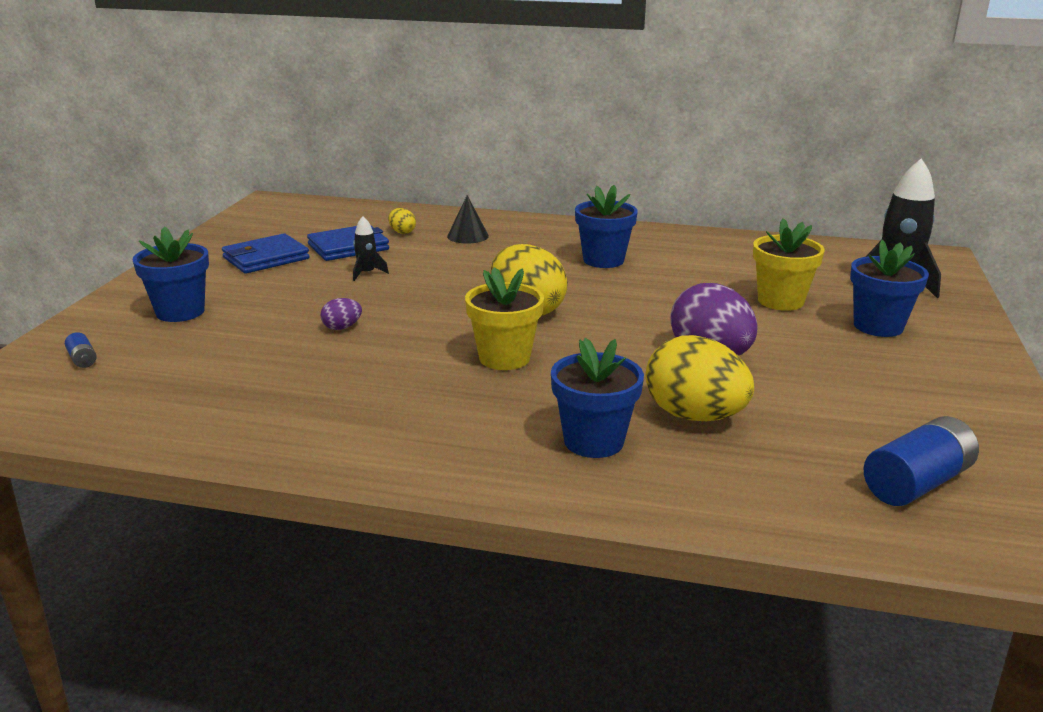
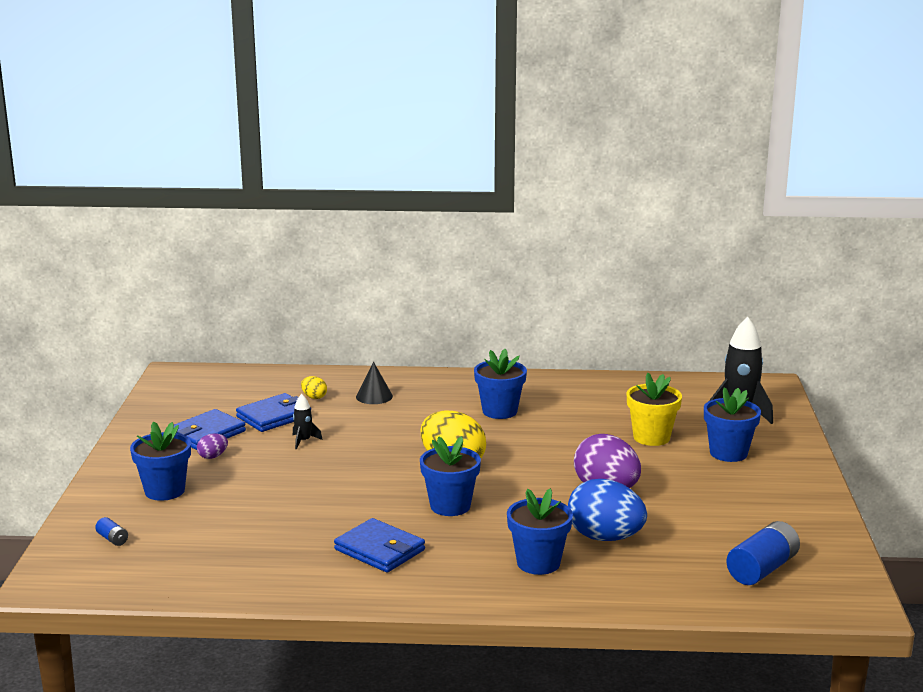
camera: 10 degrees left, 5 degrees down
(342, 327) = (309, 492): purple egg -> purple egg (213, 456)
(391, 403) = (379, 550): none -> blue wallet
(504, 358) = (450, 506): yellow flower pot -> blue flower pot
(694, 416) = (605, 537): yellow egg -> blue egg

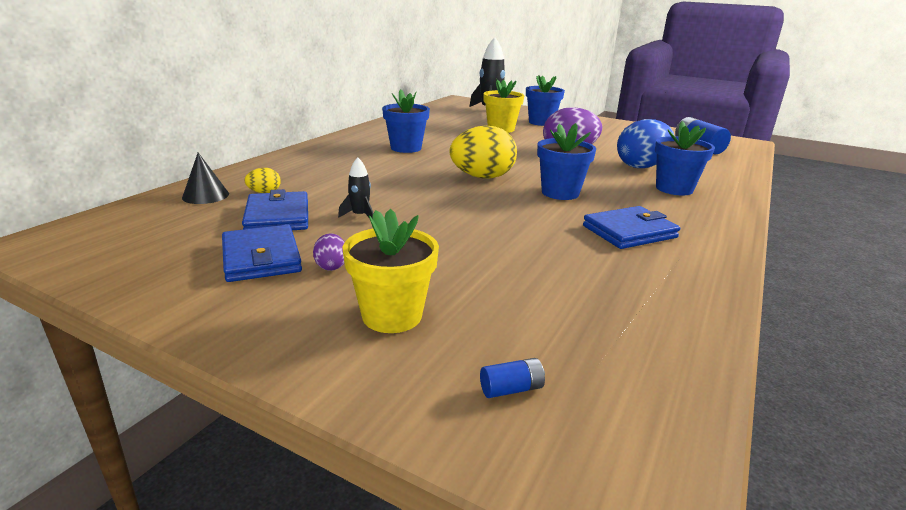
camera: 65 degrees left, 5 degrees up
(164, 491) = (392, 316): blue flower pot -> yellow flower pot
(374, 396) = (307, 173): black cone -> black cone (205, 195)

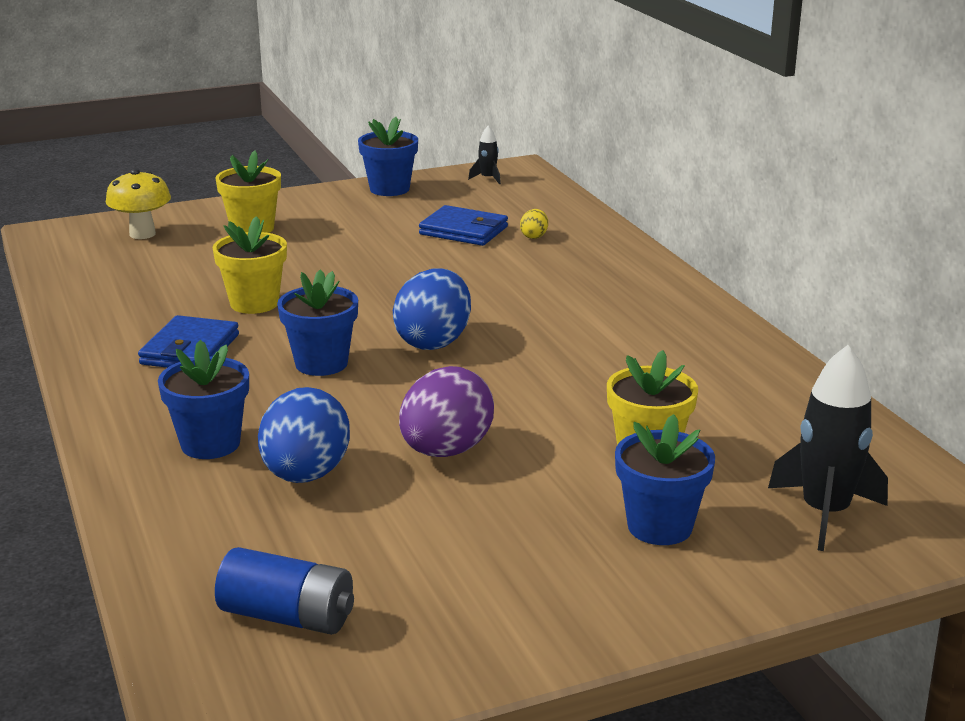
camera: 130 degrees right, 0 degrees up
(205, 195) = (556, 216): black cone -> none
(261, 258) = (392, 214): blue wallet -> none
(331, 266) = (343, 229): purple egg -> none
(360, 216) = (418, 257): black rocket -> black rocket (488, 178)
(406, 148) = (614, 337): blue flower pot -> blue flower pot (389, 189)
(482, 177) = (434, 342): yellow egg -> blue egg
(511, 389) = (142, 234): blue battery -> yellow mushroom
(535, 240) = (254, 303): none -> yellow flower pot

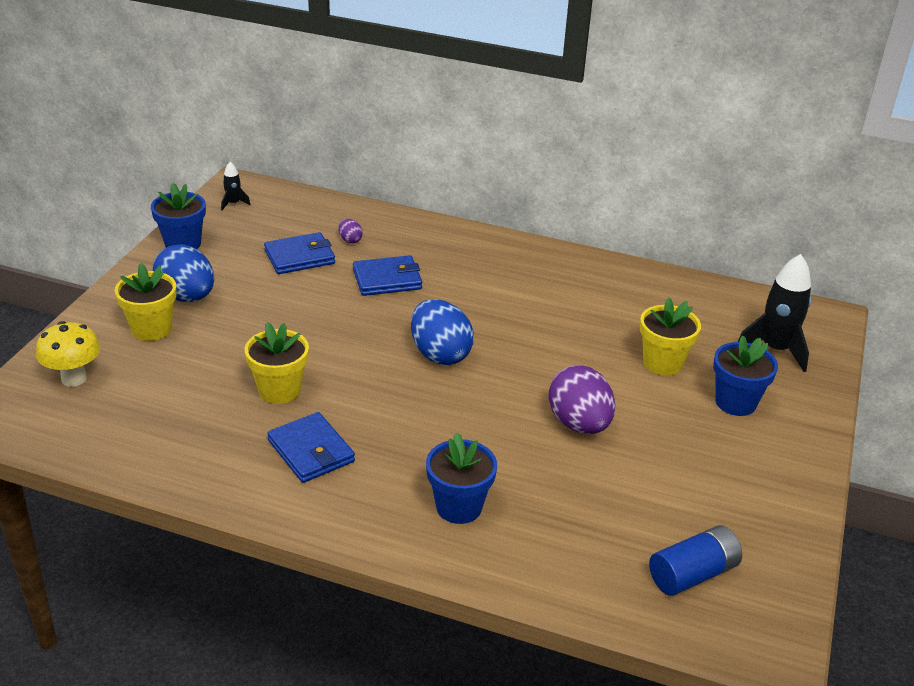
camera: 50 degrees left, 10 degrees up
(305, 475) = (545, 489): blue egg -> blue egg (187, 297)
(321, 363) = (409, 409): blue flower pot -> none
(506, 274) = (387, 279): none -> blue wallet
(534, 236) = (350, 240): yellow egg -> purple egg

